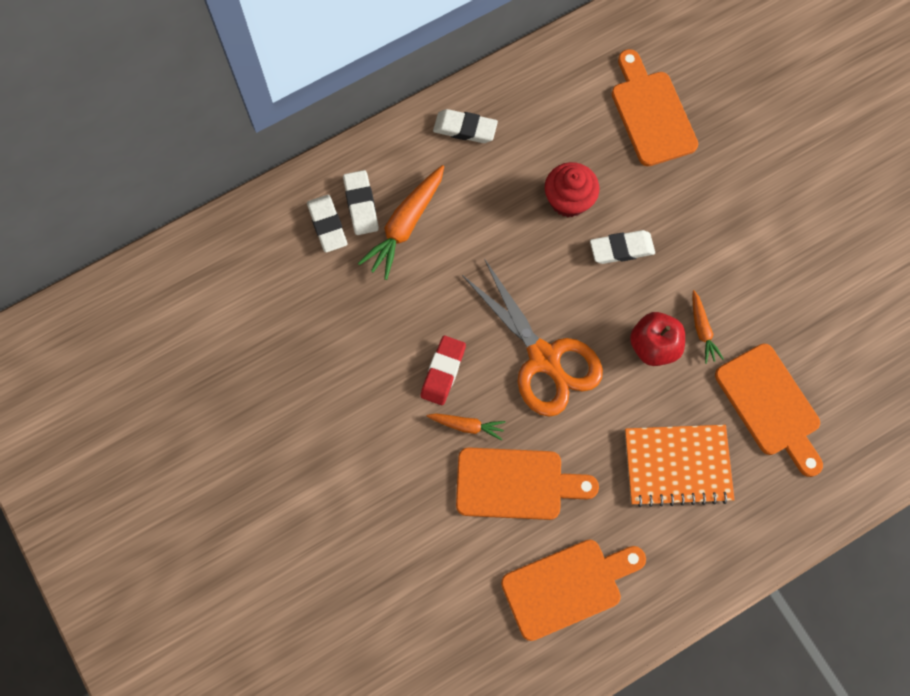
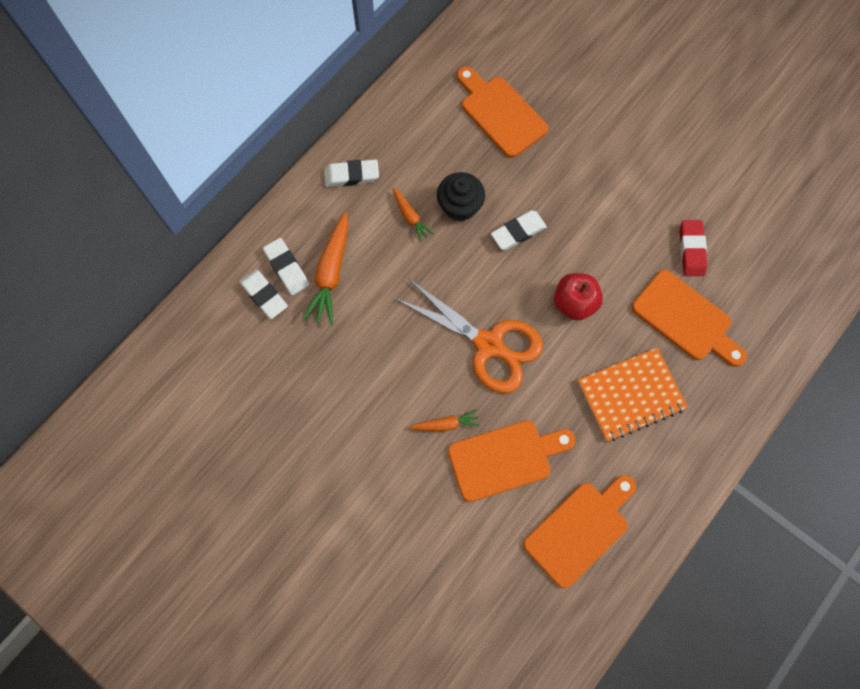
camera: 20 degrees left, 0 degrees up
(443, 372) = (408, 385): red eraser -> red eraser (691, 250)
(568, 200) = (460, 206): red cupcake -> black cupcake
(702, 330) = (608, 276): orange carrot -> orange carrot (410, 217)

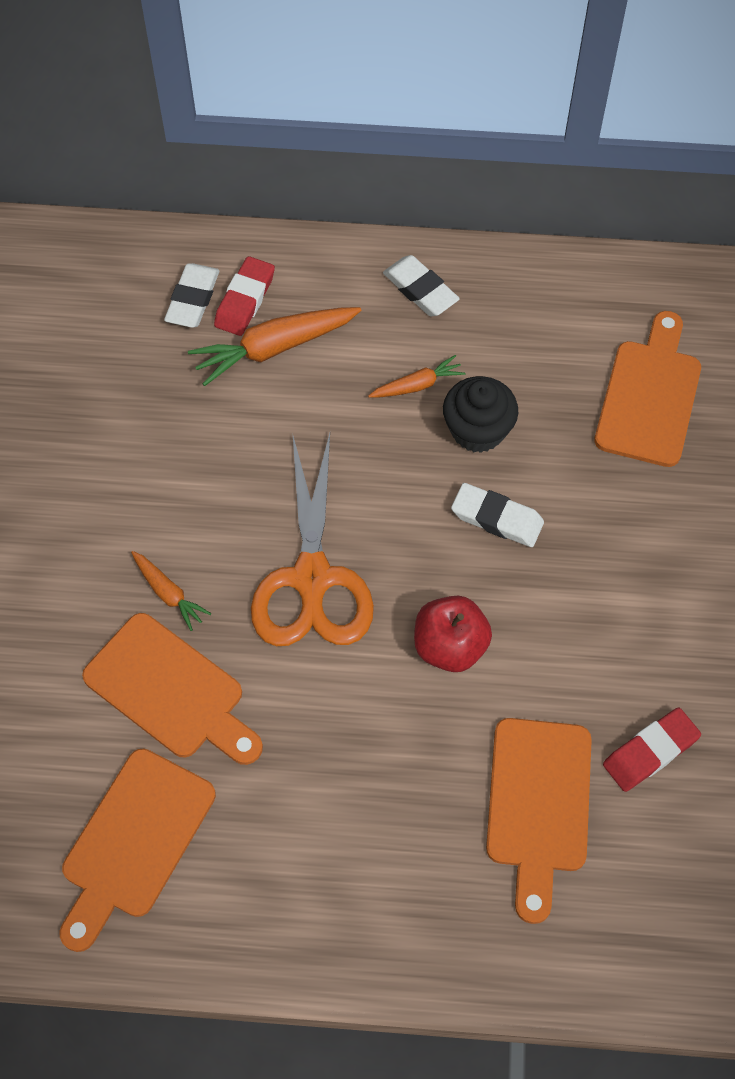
camera: 55 degrees right, 10 degrees down
(287, 268) = (245, 300): white eraser -> red eraser
(410, 217) = (417, 385): orange carrot -> orange carrot turned 135 degrees counterclockwise
(579, 529) = (134, 841): orange cutting board -> orange cutting board turned 105 degrees clockwise
(630, 395) = (370, 796): orange notebook -> none

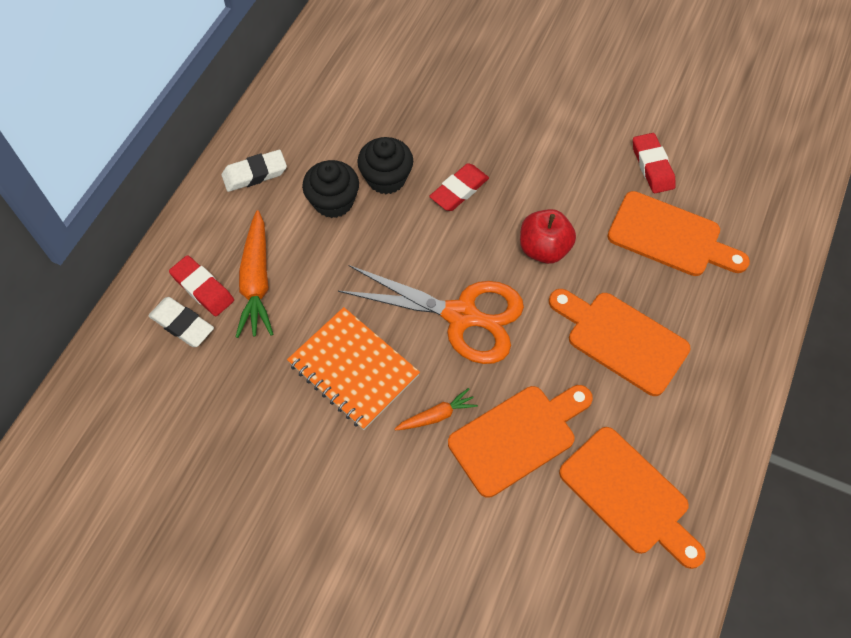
camera: 70 degrees left, 0 degrees up
(197, 486) = (353, 369): none -> orange notebook
(417, 385) = (333, 201): orange carrot -> black cupcake
(497, 518) = (459, 190): white eraser -> red eraser
(649, 396) = (404, 77): orange cutting board -> orange cutting board (621, 340)

